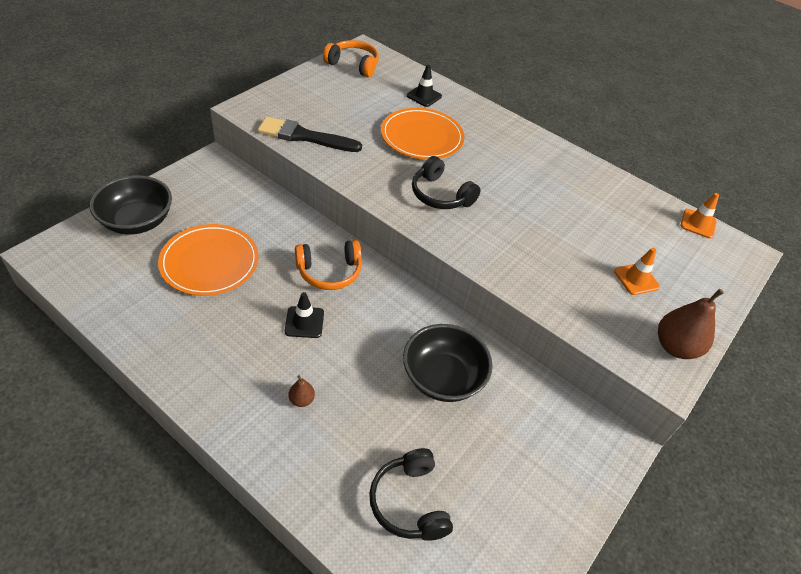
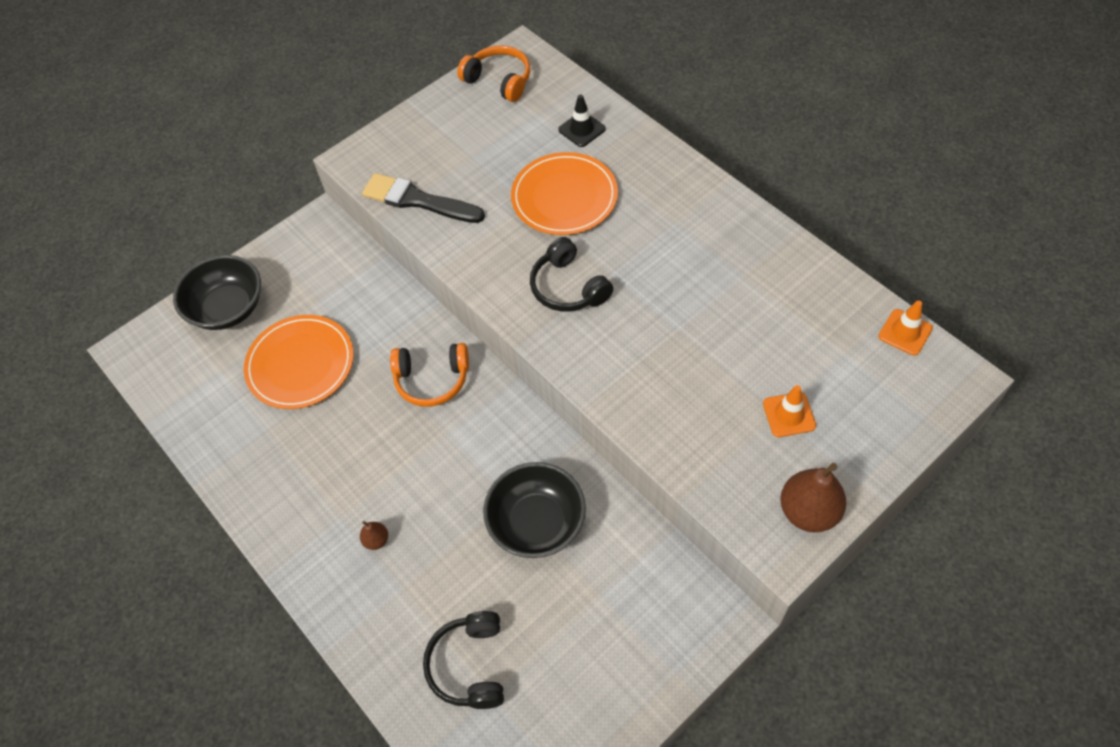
camera: 20 degrees right, 10 degrees up
(304, 322) = (393, 445): black traffic cone -> none

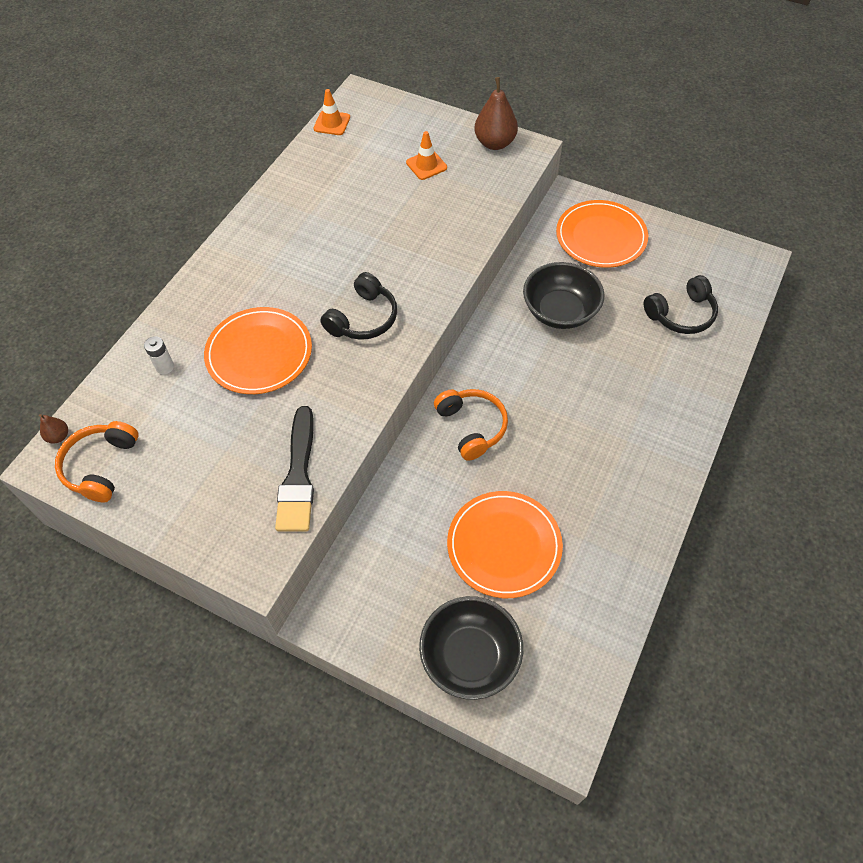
camera: 115 degrees left, 0 degrees up
(376, 540) = (631, 407): brown pear -> brown pear (58, 436)
(582, 129) = (165, 367): black traffic cone -> white battery
(637, 627) = (601, 237): none -> orange plate

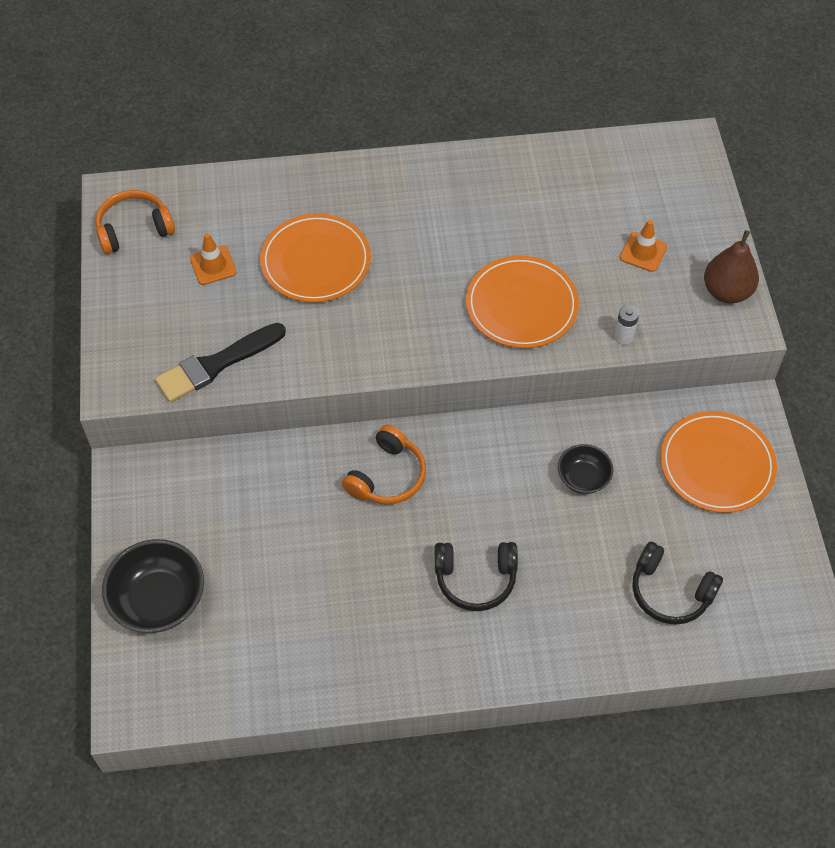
camera: 55 degrees right, 0 degrees up
(58, 436) = (141, 185): brown pear -> none
(165, 367) = (253, 207): white battery -> white battery (623, 336)
(332, 123) = (631, 145): orange traffic cone -> orange traffic cone (213, 265)
(363, 318) = (411, 313): black headphones -> black headphones (475, 579)
(504, 545) = (281, 569): orange plate -> orange plate (521, 305)
(560, 311) = (583, 478): black bowl -> black bowl, size x0.58

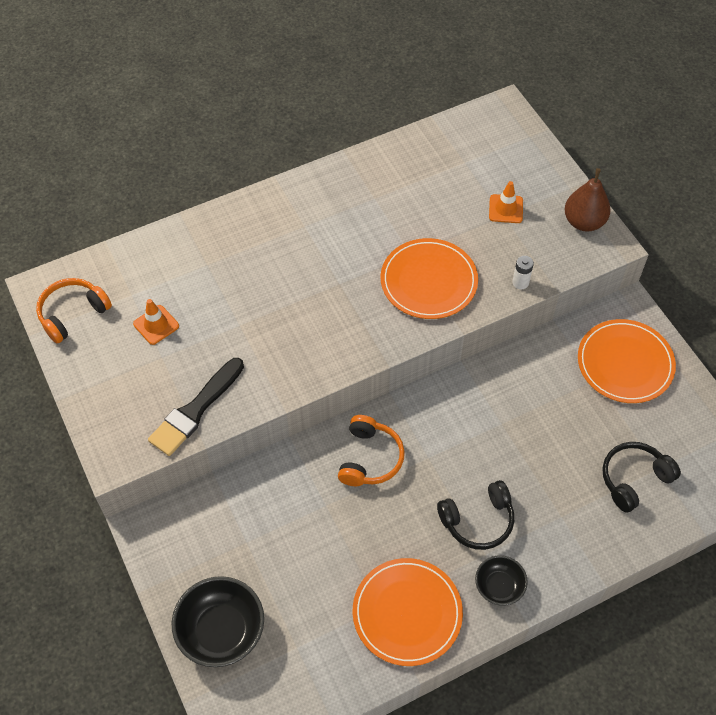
camera: 20 degrees left, 0 degrees up
(315, 261) = (243, 295): orange plate -> orange plate (407, 613)
(583, 478) = (527, 408): black bowl -> black bowl (499, 586)
(670, 592) = (634, 479): black headphones -> black headphones turned 135 degrees clockwise

